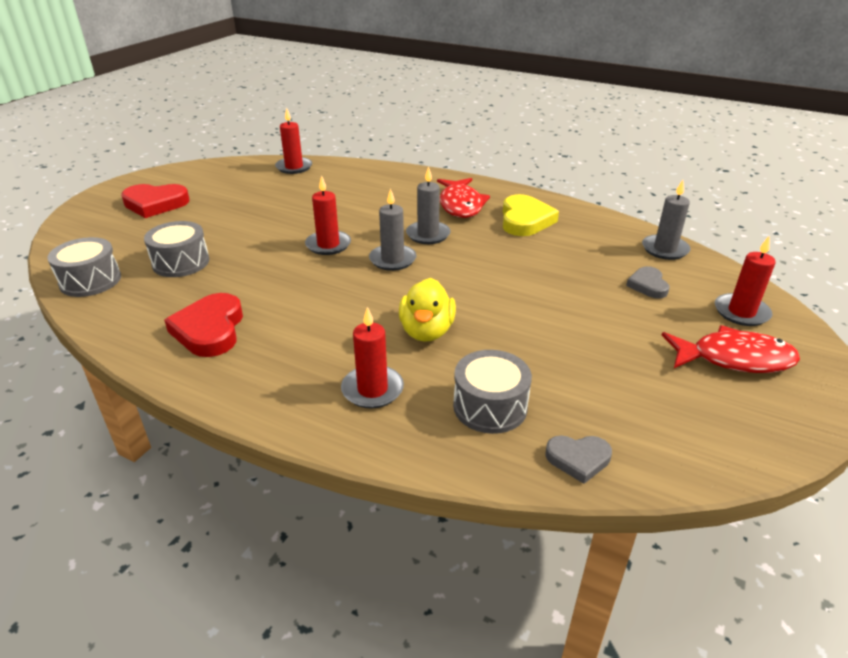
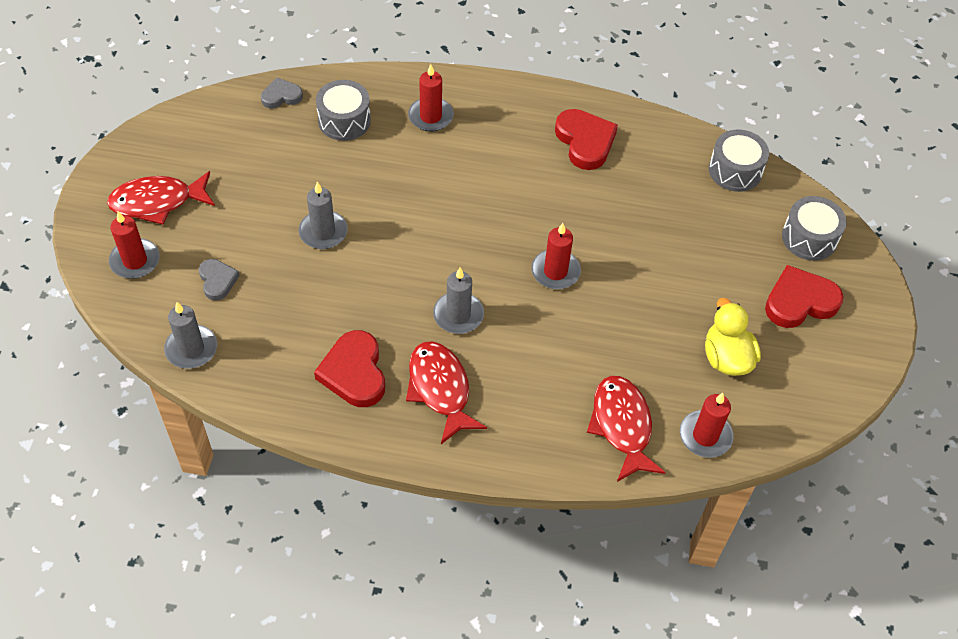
camera: 160 degrees right, 20 degrees up
(181, 262) = (679, 211): grey drum -> grey drum (809, 238)
(343, 176) = (622, 426): none -> red fish
(392, 260) = (478, 263): grey candle -> grey candle (323, 232)
(427, 331) = (411, 177): yellow duck -> yellow duck (726, 358)
(525, 220) = (354, 372): yellow heart -> red heart

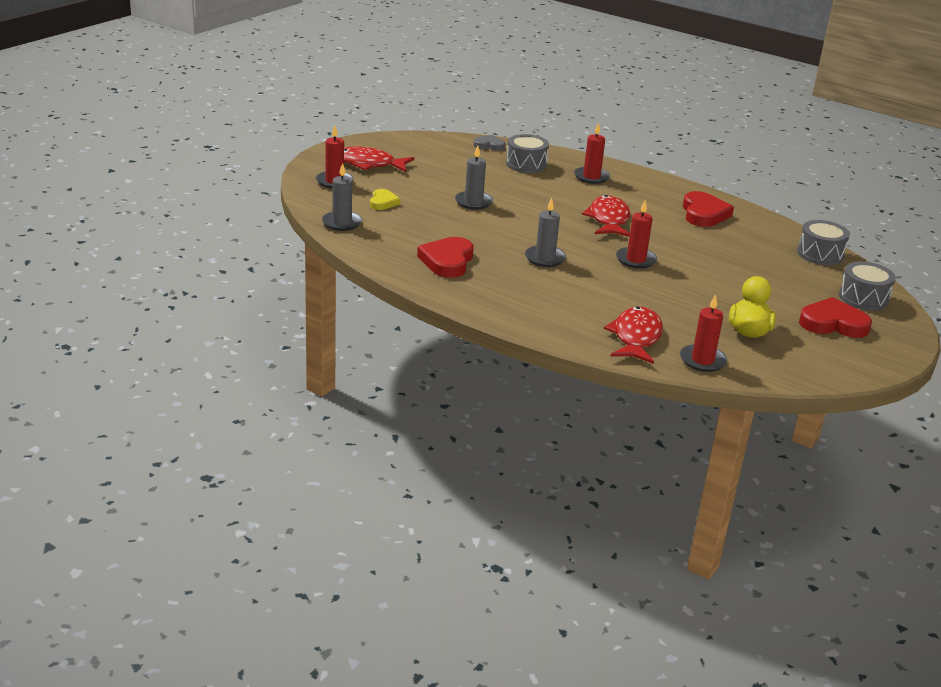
camera: 25 degrees right, 25 degrees down
(217, 281) = (383, 202): grey heart -> yellow heart
(440, 389) = (505, 284): red fish -> red fish (608, 220)

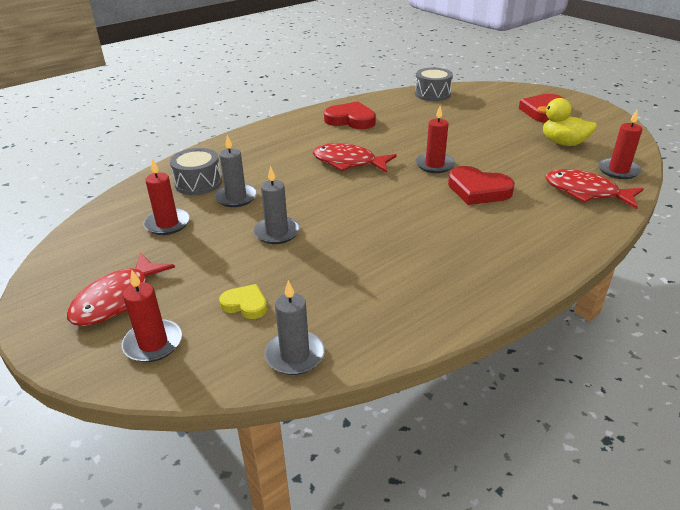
camera: 70 degrees left, 5 degrees up
(447, 261) = (426, 276): red heart -> red heart (478, 190)
(489, 145) = (132, 197): grey heart -> none
(545, 258) = (426, 211): grey candle -> grey candle (236, 197)
(591, 177) = (251, 154): red candle -> red candle (167, 224)
(863, 298) = (503, 95): grey drum -> none

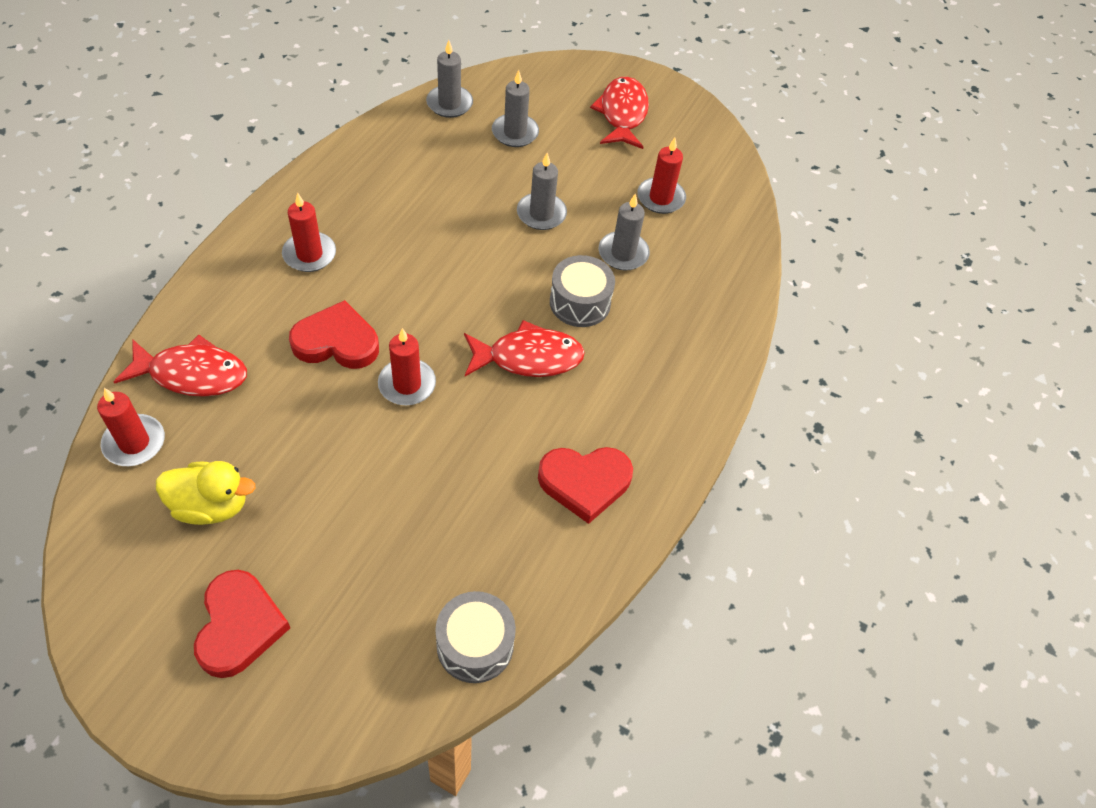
camera: 150 degrees right, 20 degrees up
(153, 343) = (559, 89): red candle -> red candle (309, 254)
(198, 183) = (687, 266): grey drum -> grey drum (580, 302)
(245, 304) = (515, 133): yellow heart -> grey candle

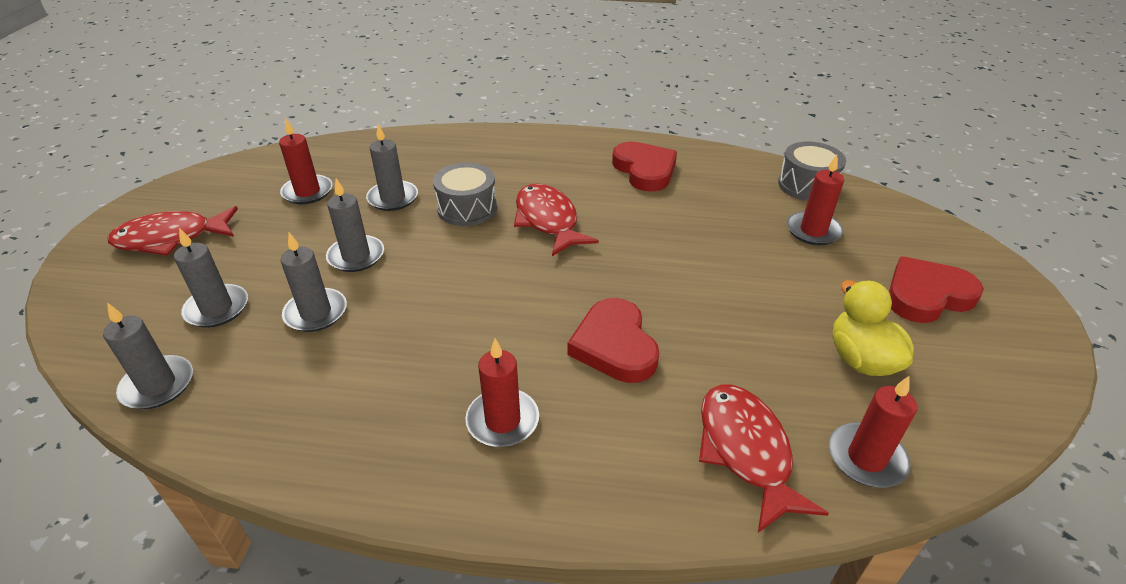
camera: 105 degrees left, 15 degrees down
(407, 384) = (628, 280): red candle -> red candle (813, 231)
(480, 181) = (316, 313): none -> grey candle

